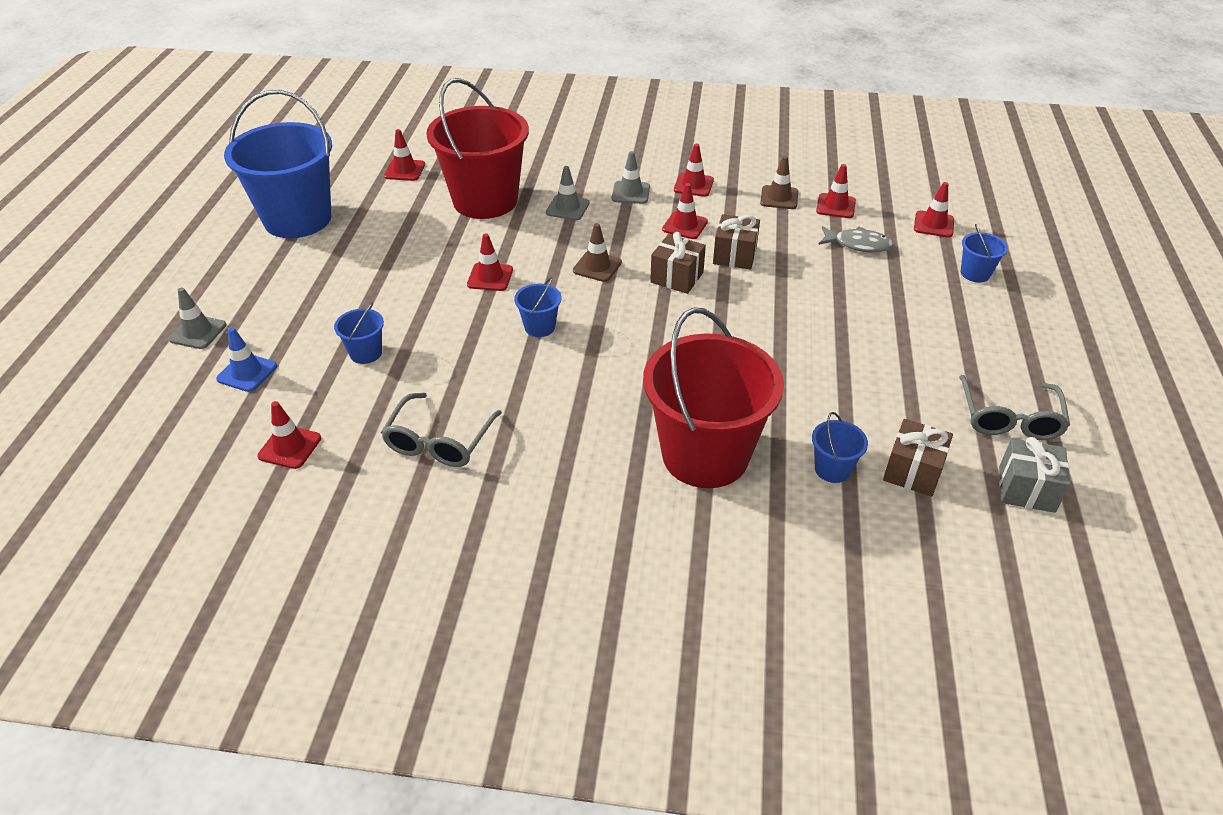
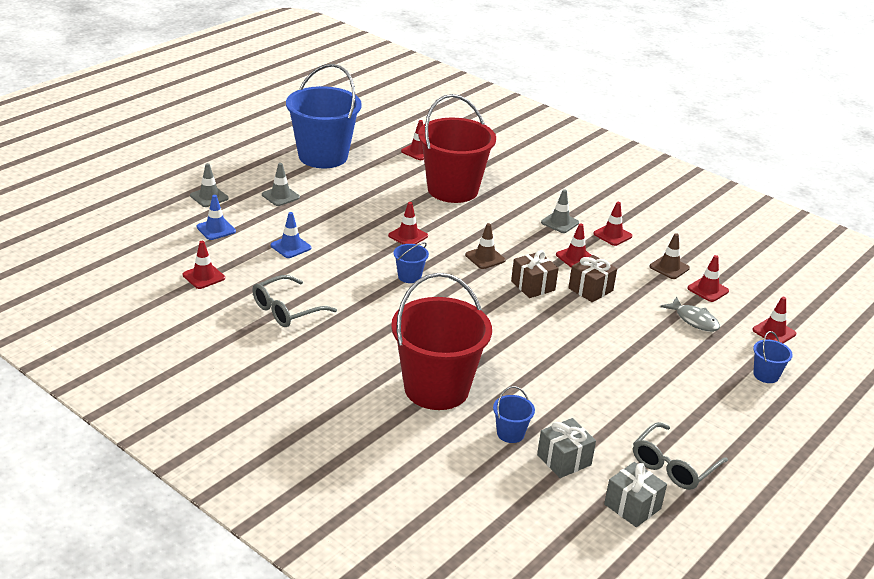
camera: 30 degrees right, 10 degrees down
(366, 353) = (291, 247): blue bucket -> blue traffic cone
(567, 208) = (504, 215): grey traffic cone -> grey traffic cone (280, 196)
(912, 471) = (564, 460): brown gift -> grey gift

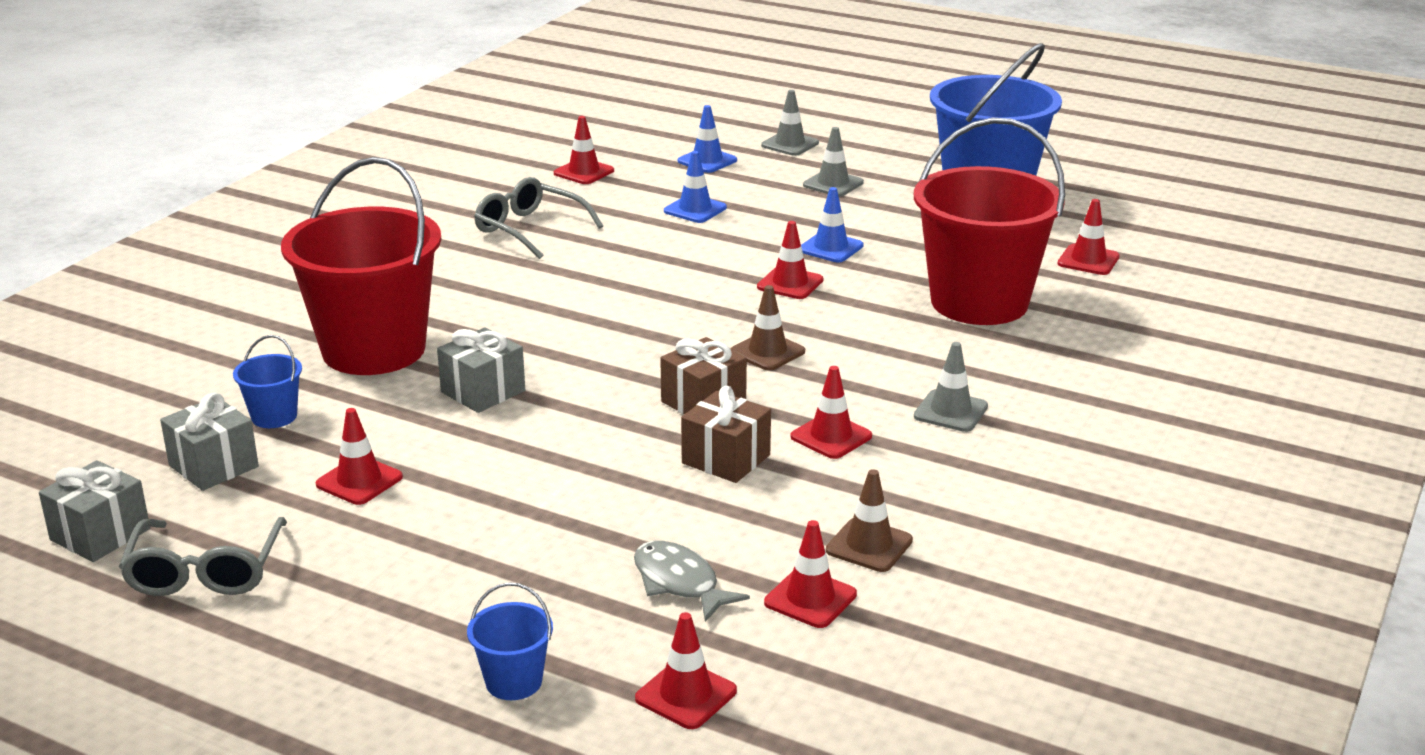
camera: 80 degrees right, 5 degrees down
(368, 215) = (830, 248): none -> blue traffic cone
(409, 276) = (668, 298): blue bucket -> none
(502, 353) = (483, 392): none -> grey gift
(612, 235) = (950, 471): red traffic cone -> red traffic cone (359, 481)
(673, 466) = (205, 571): grey glasses -> grey glasses turned 120 degrees counterclockwise
(694, 320) = (679, 583): grey fish -> grey fish turned 105 degrees clockwise

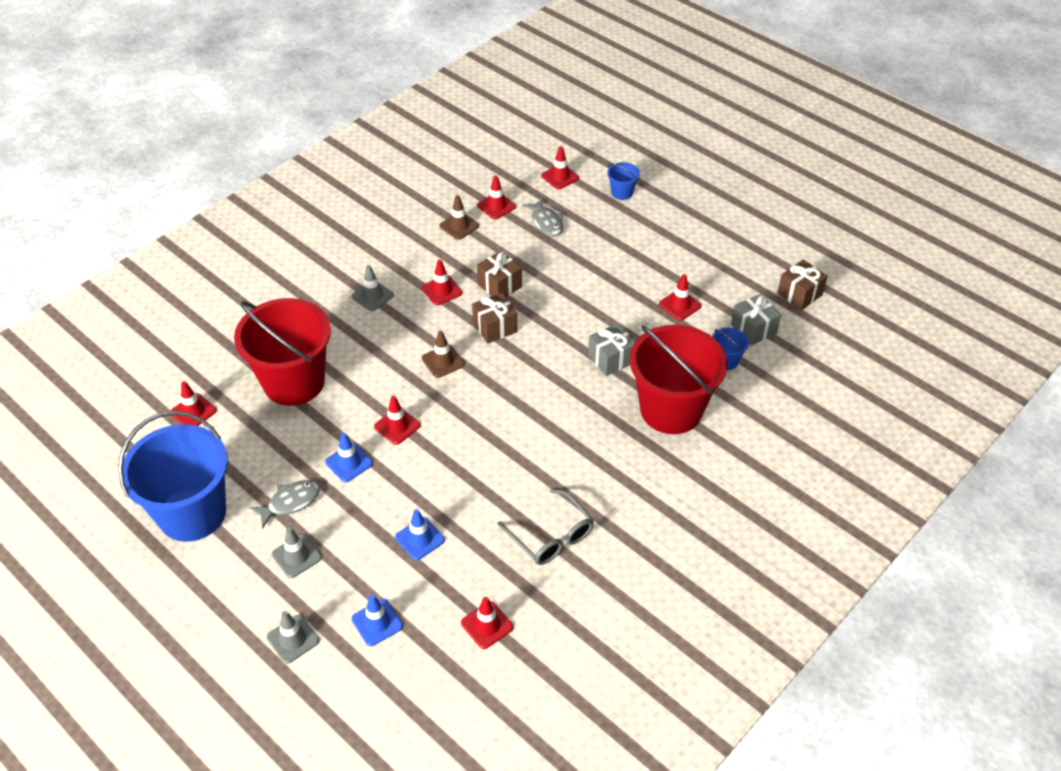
camera: 165 degrees left, 20 degrees up
(100, 534) = (799, 294): grey gift -> brown gift
(205, 571) = (747, 264): grey glasses -> none
(877, 213) = (290, 502): none -> grey fish

